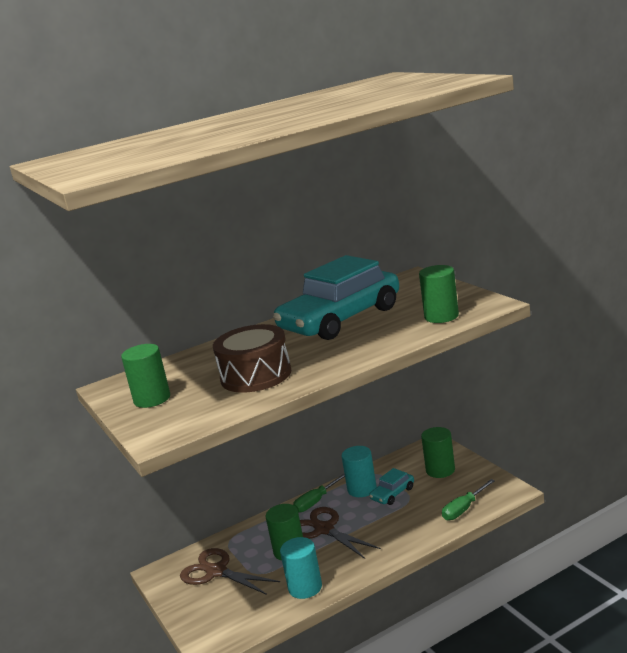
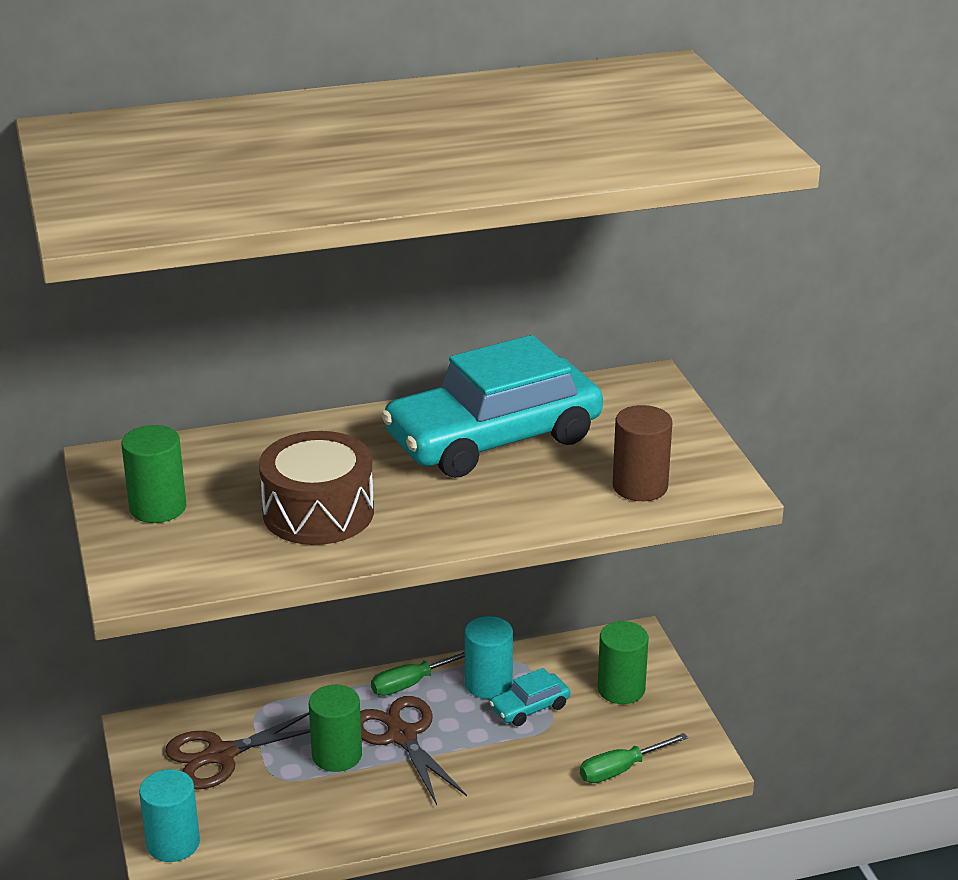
camera: 10 degrees right, 10 degrees up
(216, 572) = (221, 755): brown scissors -> brown scissors turned 75 degrees counterclockwise
(305, 587) = (333, 823): turquoise cylinder -> turquoise cylinder (173, 843)
(441, 316) = (640, 486): green cylinder -> brown cylinder

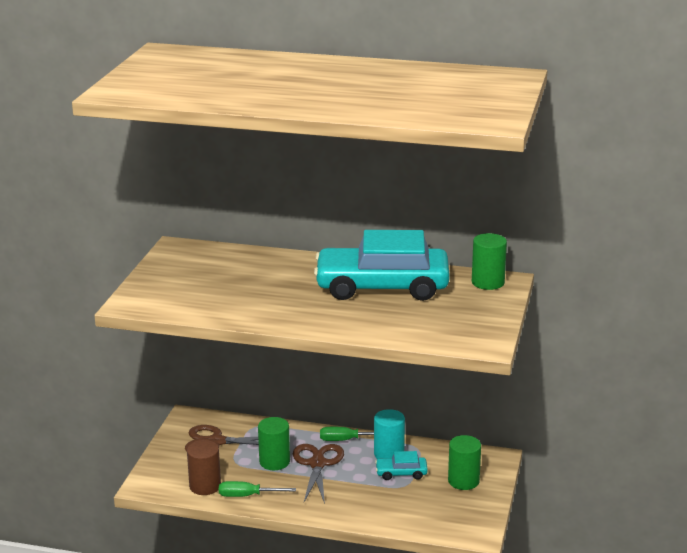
camera: 30 degrees right, 5 degrees down
(158, 508) = (176, 274): green cylinder -> green cylinder (488, 282)
(173, 843) = (156, 474): turquoise cylinder -> none
(318, 512) = (251, 297): brown drum -> none
(621, 769) = (424, 521): green screwdriver -> green screwdriver (247, 496)
(640, 486) = (436, 331): brown cylinder -> brown cylinder (205, 486)

